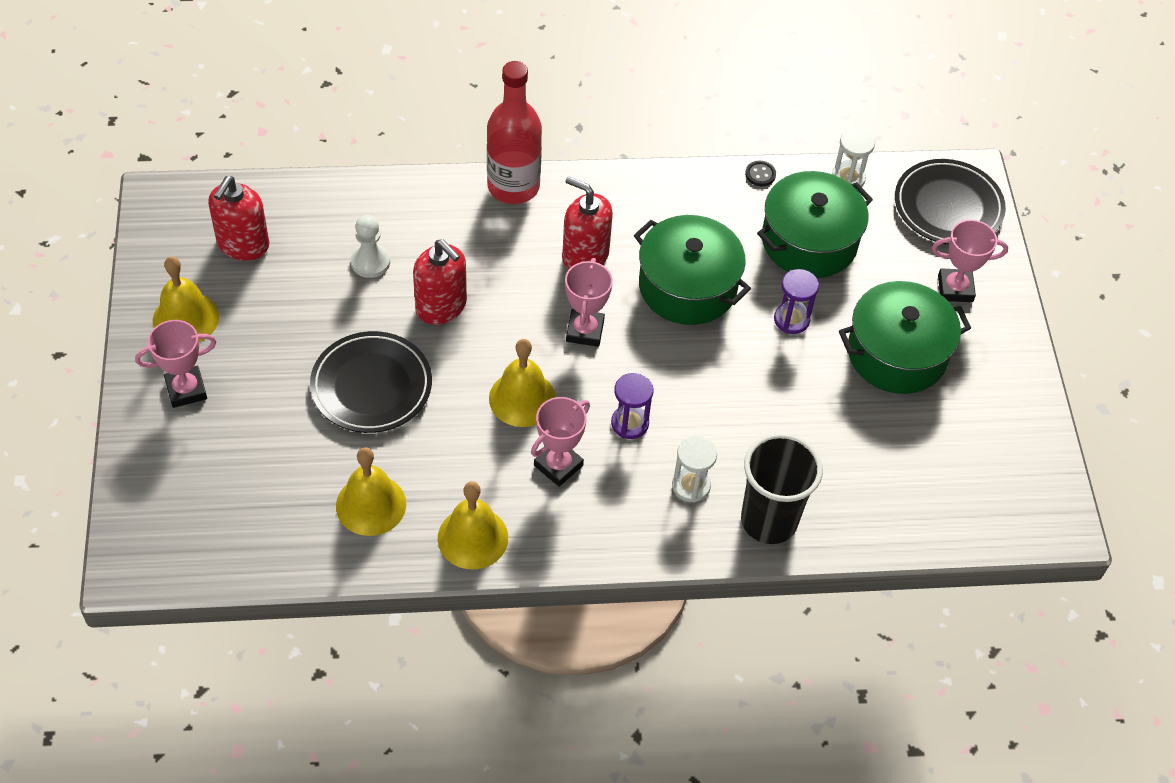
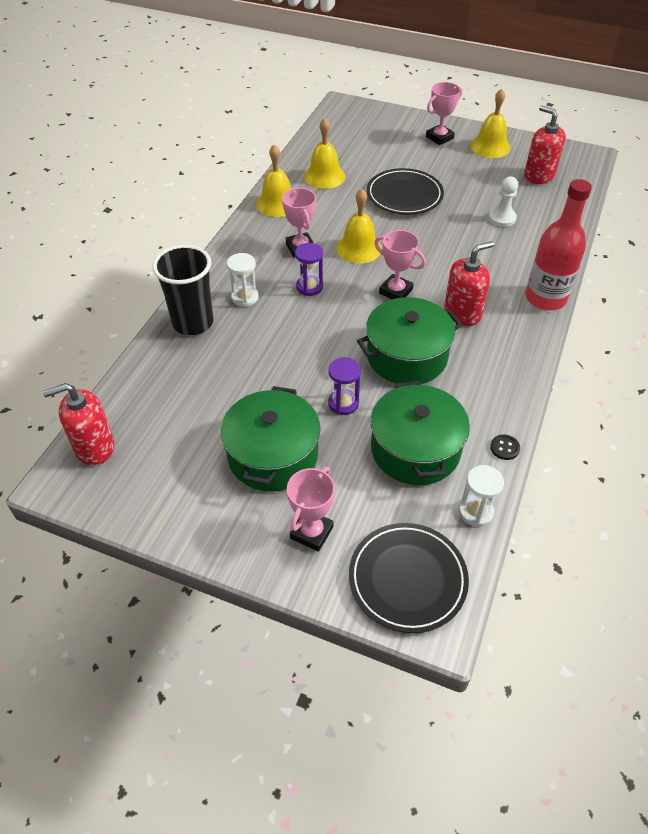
camera: 120 degrees right, 5 degrees down
(186, 390) = (439, 137): pink trophy -> pink trophy turned 45 degrees clockwise
(441, 306) = (451, 236): red soap dispenser -> red soap dispenser (94, 447)

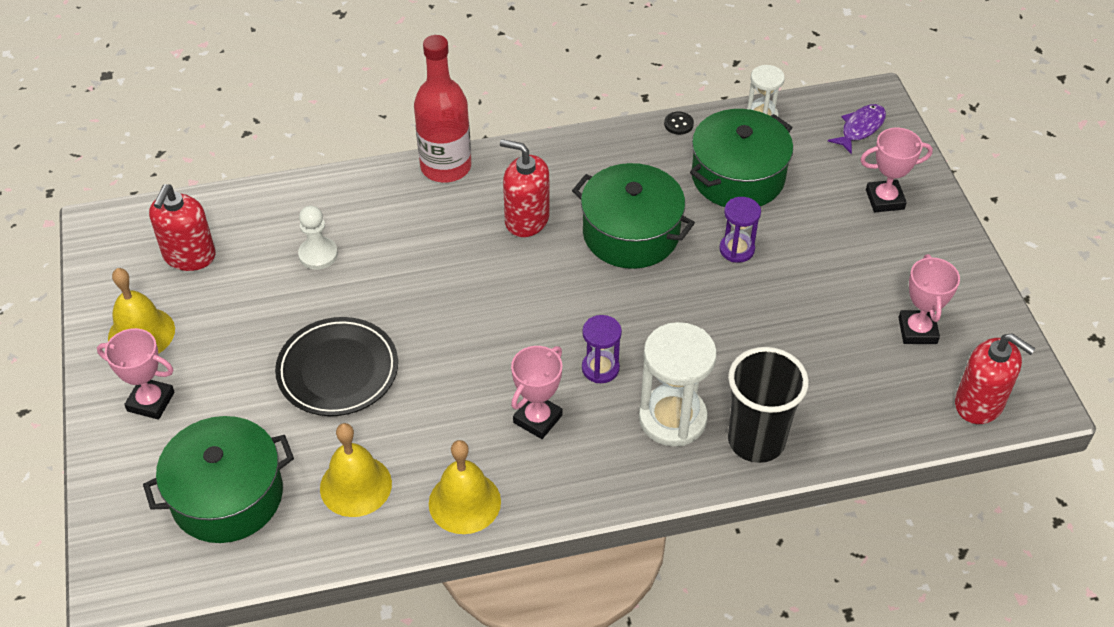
camera: 125 degrees left, 0 degrees up
(245, 297) = (672, 418): white hourglass -> white hourglass, size x1.76
(273, 455) = (844, 266): green pot -> green pot (227, 496)
(358, 248) = (490, 360): yellow bell -> none
(395, 291) = (539, 288): pink trophy -> pink trophy (917, 330)
(407, 579) = (860, 128): black plate -> purple fish

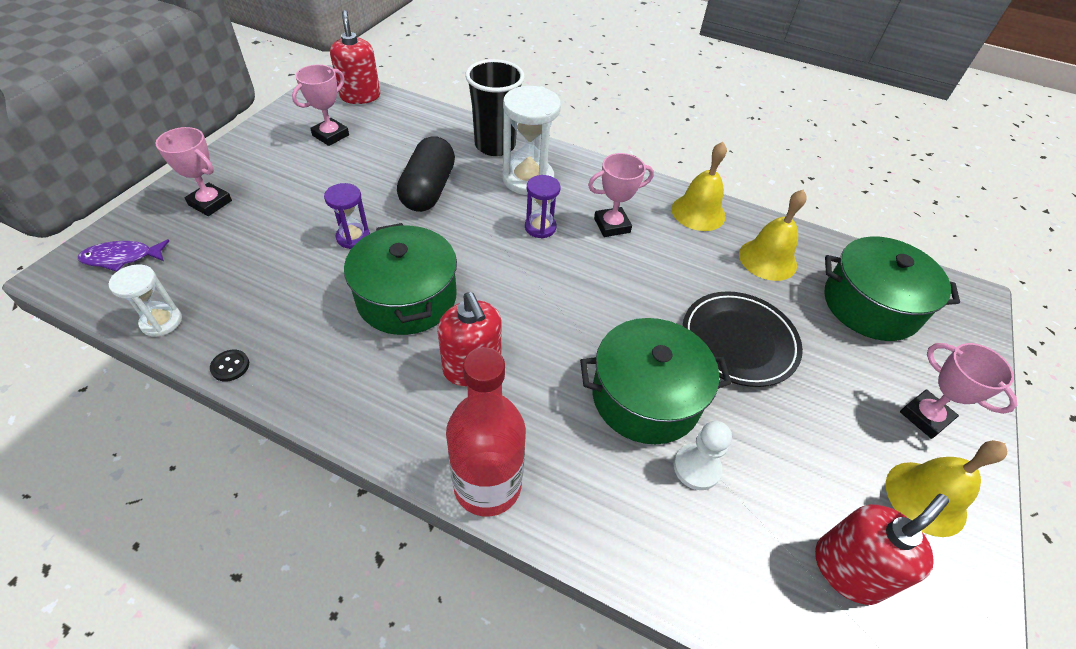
camera: 145 degrees left, 0 degrees up
(737, 177) = (267, 285): green pot -> green pot (646, 397)
(744, 336) = (428, 189): none -> black capsule

